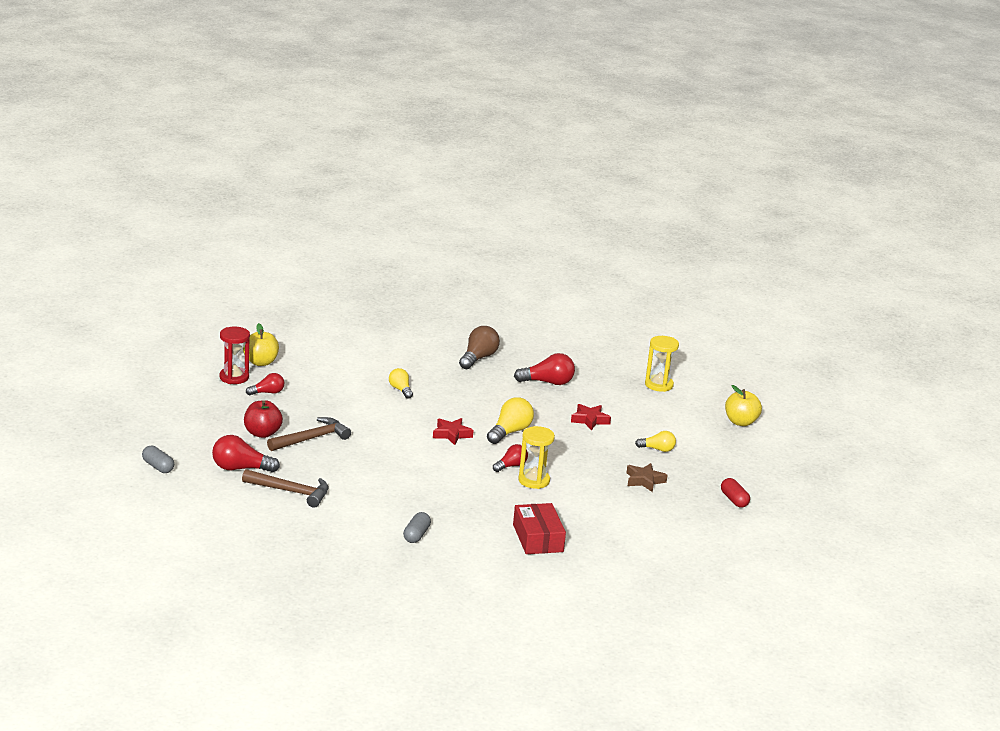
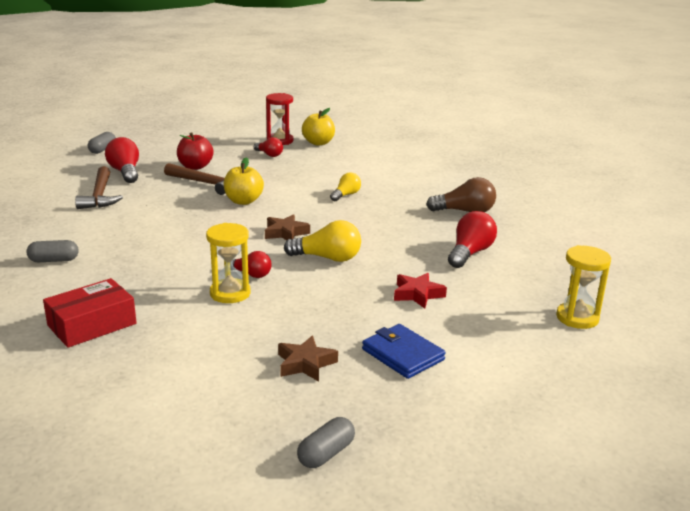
camera: 65 degrees right, 0 degrees up
(451, 434) = (285, 233): red star -> brown star
(547, 382) = (470, 253): red light bulb -> red light bulb turned 120 degrees counterclockwise
(657, 449) = (402, 354): yellow light bulb -> blue wallet
(734, 500) = (326, 454): red capsule -> grey capsule
(740, 422) = (575, 405): yellow apple -> yellow apple (243, 201)

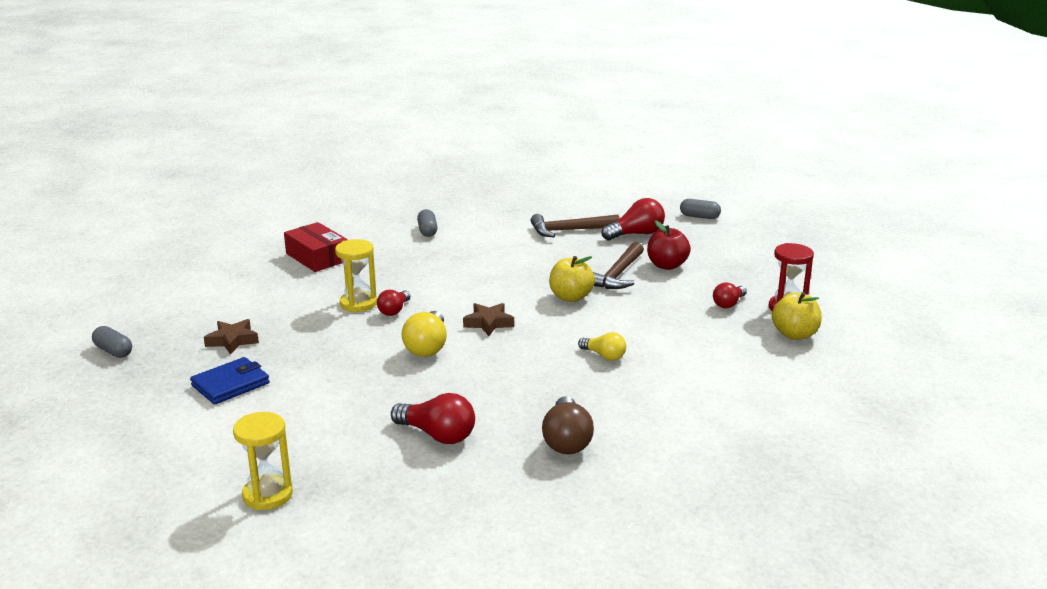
camera: 90 degrees right, 0 degrees up
(417, 294) = (340, 396): red star -> none

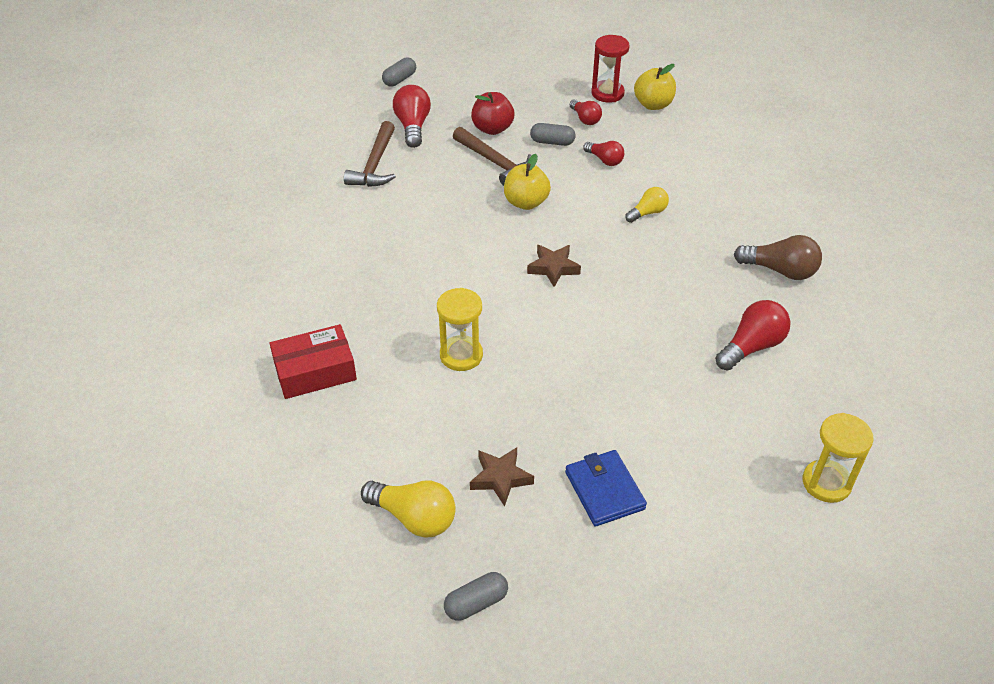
camera: 70 degrees left, 20 degrees up
(394, 310) = (492, 330): red light bulb -> red light bulb (604, 160)
(427, 231) = (303, 265): grey capsule -> grey capsule (552, 142)
(427, 347) = (584, 320): yellow light bulb -> yellow light bulb (414, 517)

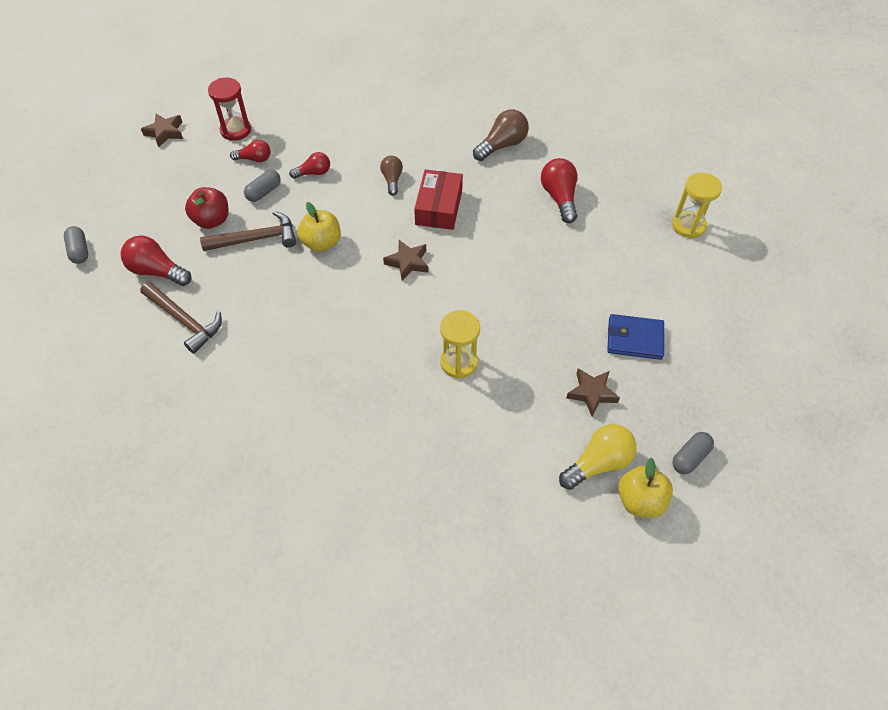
camera: 60 degrees left, 10 degrees up
(315, 371) = (409, 470): red box -> red box (439, 207)
(476, 603) = (690, 457): grey capsule -> grey capsule turned 45 degrees clockwise
(564, 59) = (165, 132): none -> brown star
(647, 213) = (392, 180): yellow light bulb -> brown light bulb
(653, 105) = (275, 113): yellow apple -> yellow apple (640, 501)

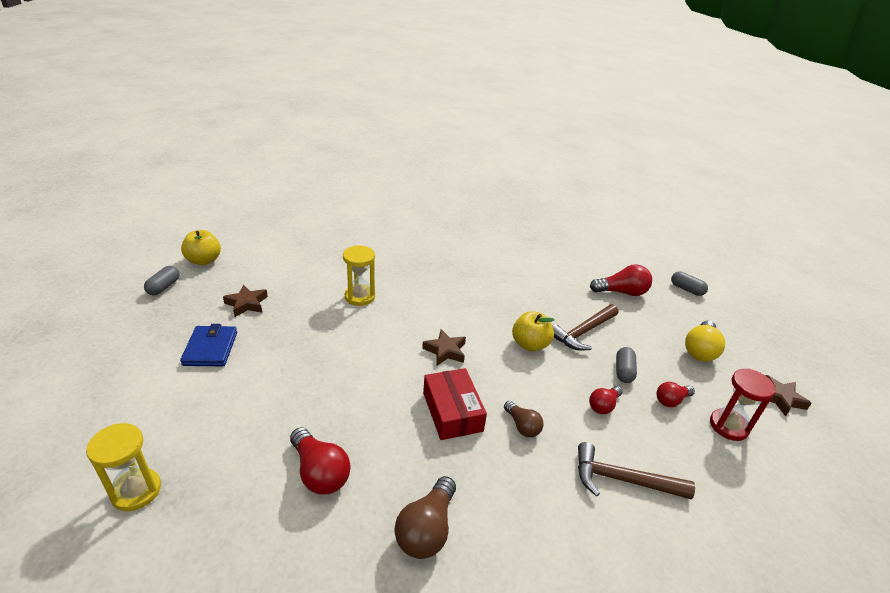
camera: 150 degrees right, 20 degrees down
(185, 321) = (567, 272): brown hammer -> brown hammer (622, 480)
(212, 220) = (632, 335): red apple -> none
(598, 463) = (236, 270): yellow light bulb -> yellow light bulb (700, 350)
(634, 339) = (210, 348): blue wallet -> blue wallet turned 75 degrees counterclockwise

